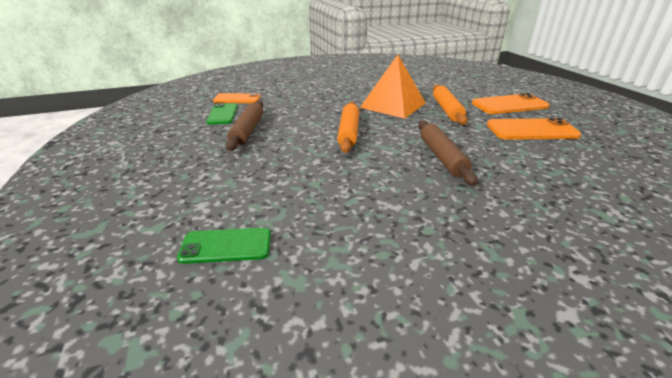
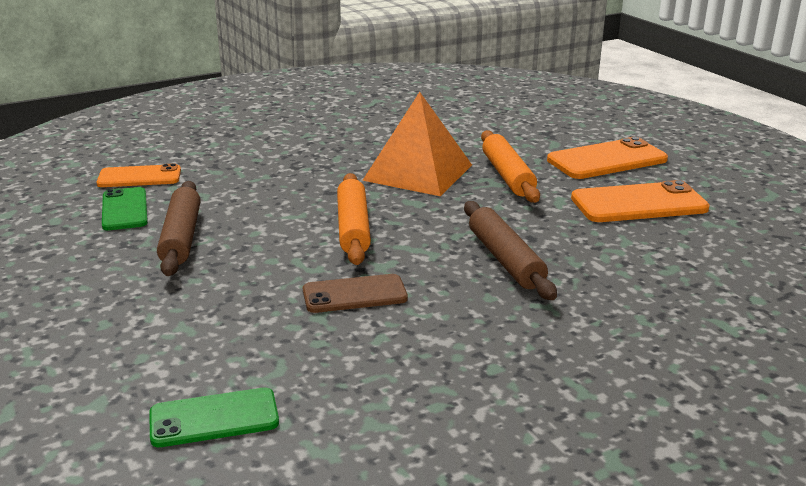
camera: 10 degrees left, 5 degrees down
(341, 171) = (354, 294): none -> brown phone

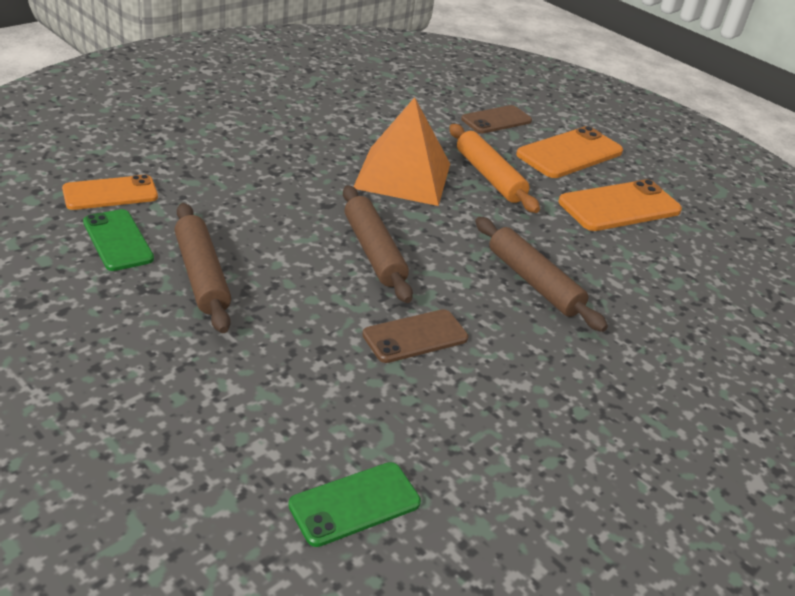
camera: 20 degrees left, 10 degrees up
(353, 228) = (373, 252): orange rolling pin -> brown rolling pin
(541, 133) = (496, 120): none -> brown phone

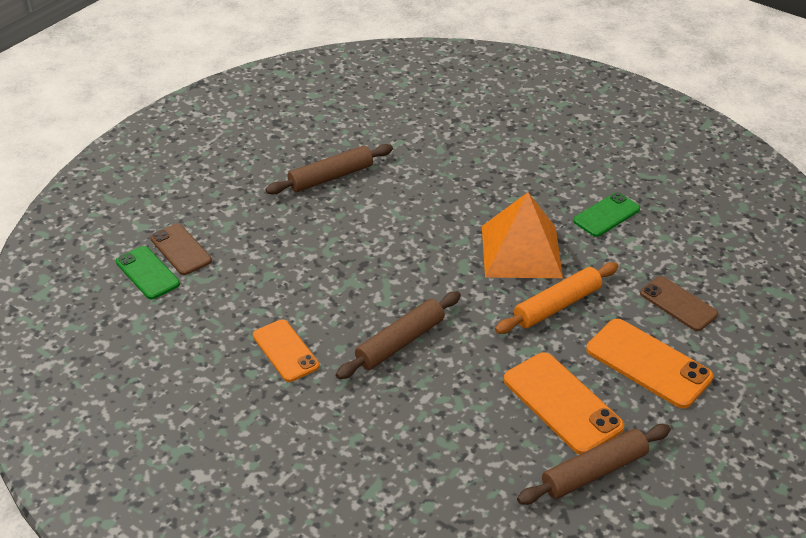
camera: 85 degrees right, 5 degrees up
(110, 193) = (403, 120): orange phone -> orange phone (285, 351)
(117, 240) = (352, 137): green phone -> green phone (606, 215)
(373, 252) = (397, 249): brown rolling pin -> brown rolling pin (594, 471)
(415, 336) = (304, 281): brown phone -> brown phone (180, 250)

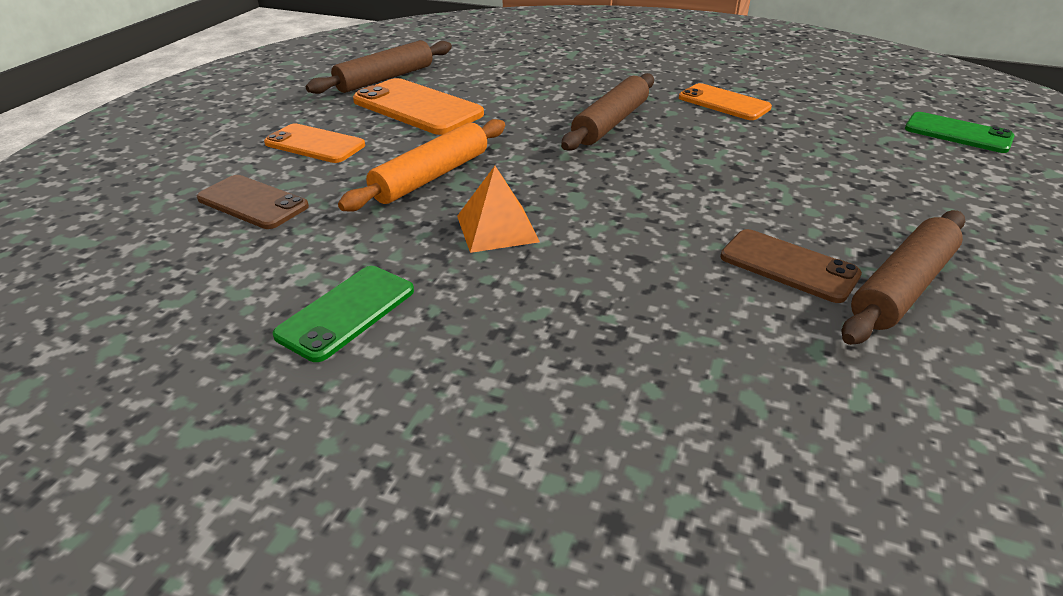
camera: 165 degrees right, 5 degrees down
(180, 250) = (961, 157): brown phone -> brown phone (788, 266)
(521, 251) = (497, 228): orange pyramid -> orange pyramid, size x0.55
(648, 363) = (315, 144): orange phone -> orange phone, size x0.66

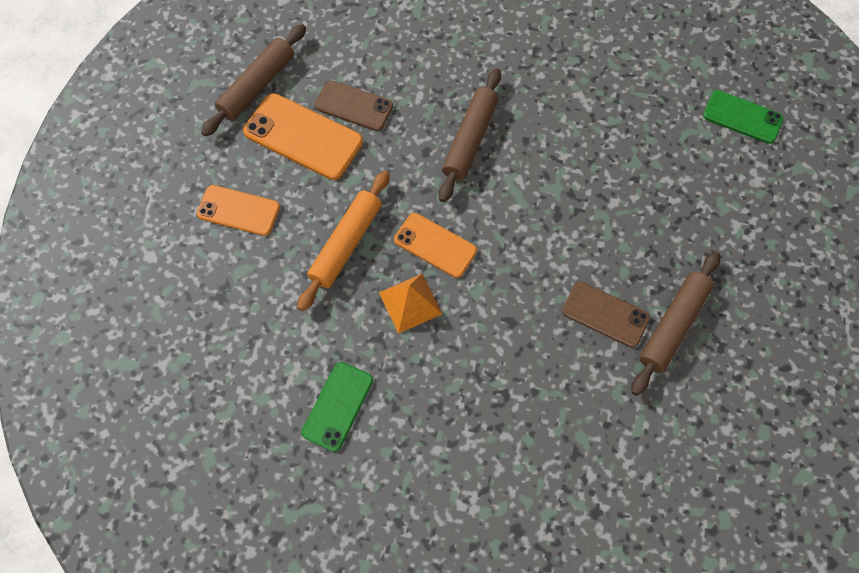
camera: 10 degrees left, 30 degrees up
(253, 202) = (225, 299): brown phone -> brown phone (354, 106)
(723, 103) = (560, 91): orange phone -> orange phone (435, 245)

